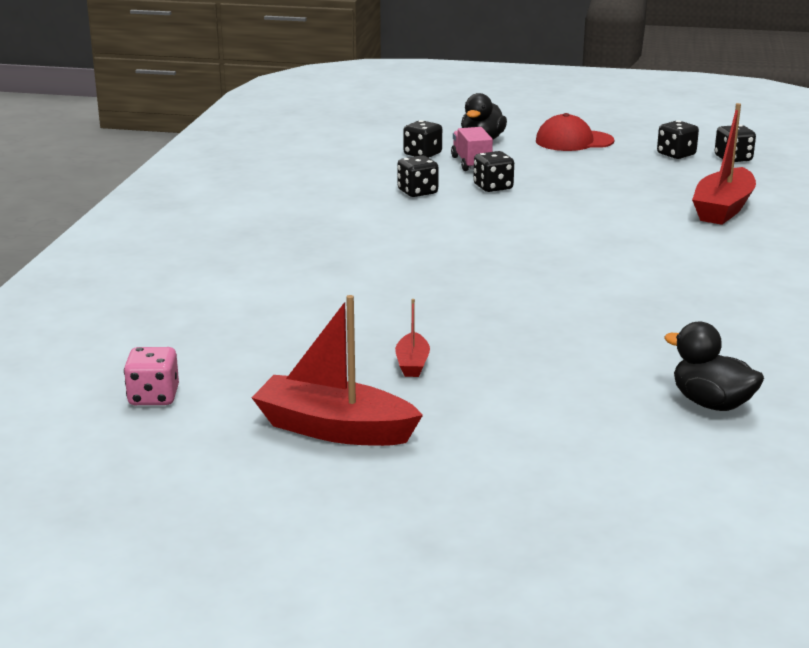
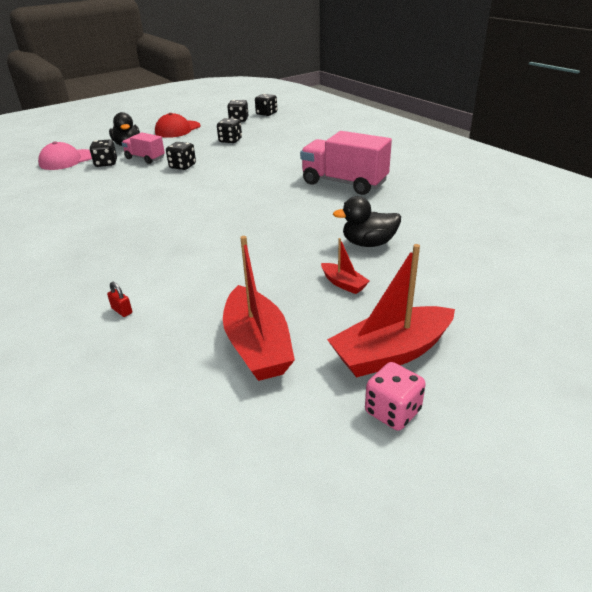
camera: 45 degrees left, 10 degrees up
(153, 397) = (240, 414): pink dice -> pink dice (392, 411)
(203, 291) = (122, 311): none -> red padlock
(393, 136) = (67, 160): none -> pink cap
(417, 192) = (145, 185): black dice -> black dice (230, 140)
(636, 278) = (344, 183): none -> pink truck
(711, 404) = (497, 226): black duck -> black duck (368, 243)
(723, 209) = (309, 136): red boat -> red boat (257, 346)

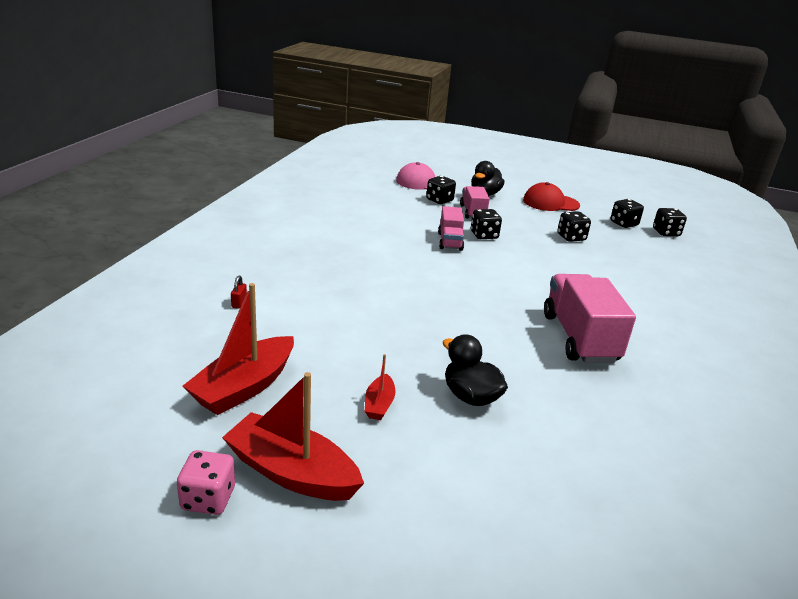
camera: 50 degrees right, 5 degrees down
(171, 181) = (450, 241): none -> pink truck

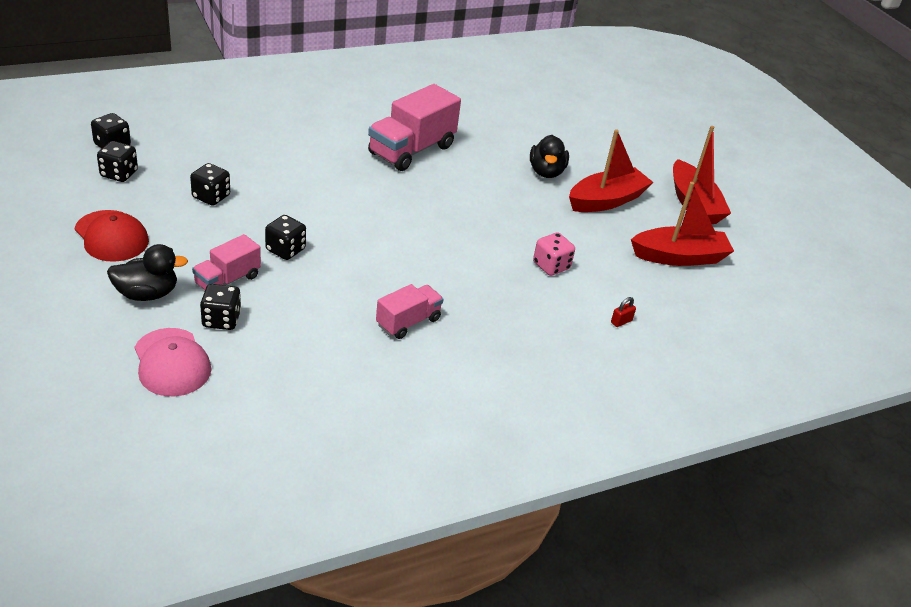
camera: 135 degrees left, 10 degrees up
(208, 499) = (746, 219): pink dice -> pink dice (551, 266)
(379, 404) = (606, 200): red boat -> red boat, size x2.03
(450, 241) = (333, 264): pink truck -> pink truck (408, 322)

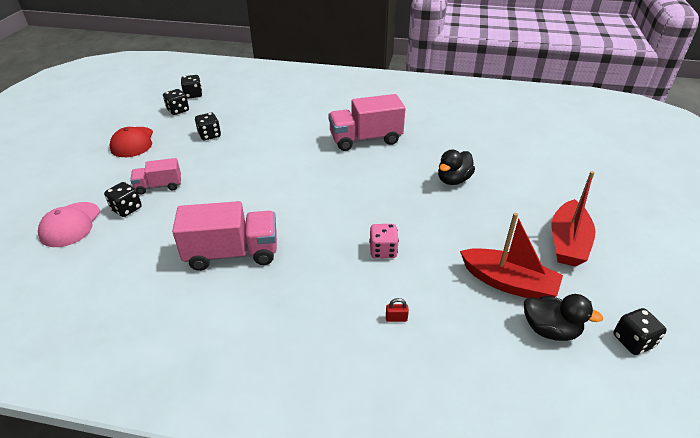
camera: 40 degrees right, 0 degrees up
(147, 294) = (109, 180): black duck -> black duck (550, 330)
(285, 250) = (213, 178): black dice -> black dice (633, 341)
(408, 322) = (232, 253): pink truck -> pink truck, size x1.75
(606, 200) = (484, 215): red boat -> none

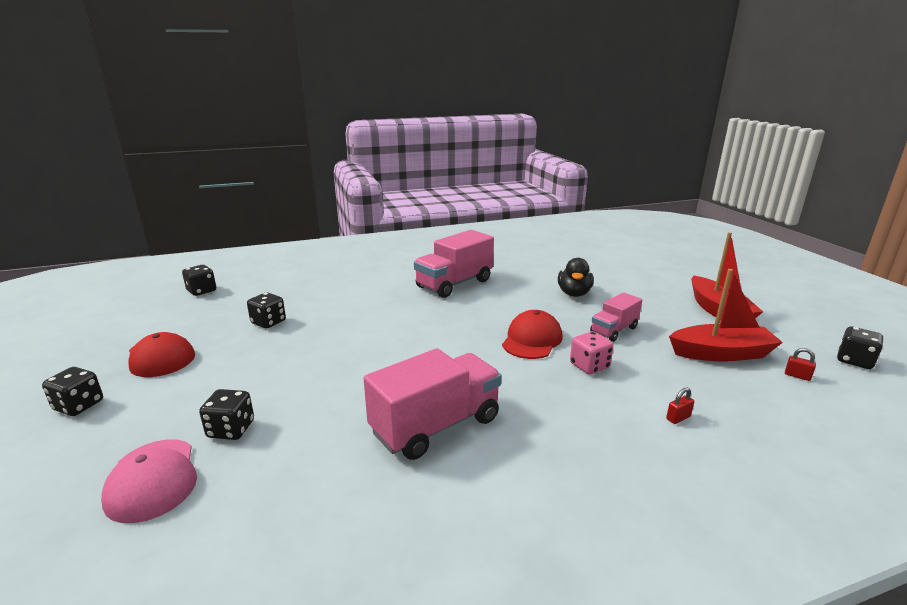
camera: 30 degrees left, 15 degrees down
(159, 186) = (254, 390): pink truck -> pink truck (614, 330)
(178, 110) = (196, 309): black dice -> black dice (79, 406)
(367, 212) = (532, 339): none -> red cap
(550, 330) = (797, 376): black duck -> red padlock

